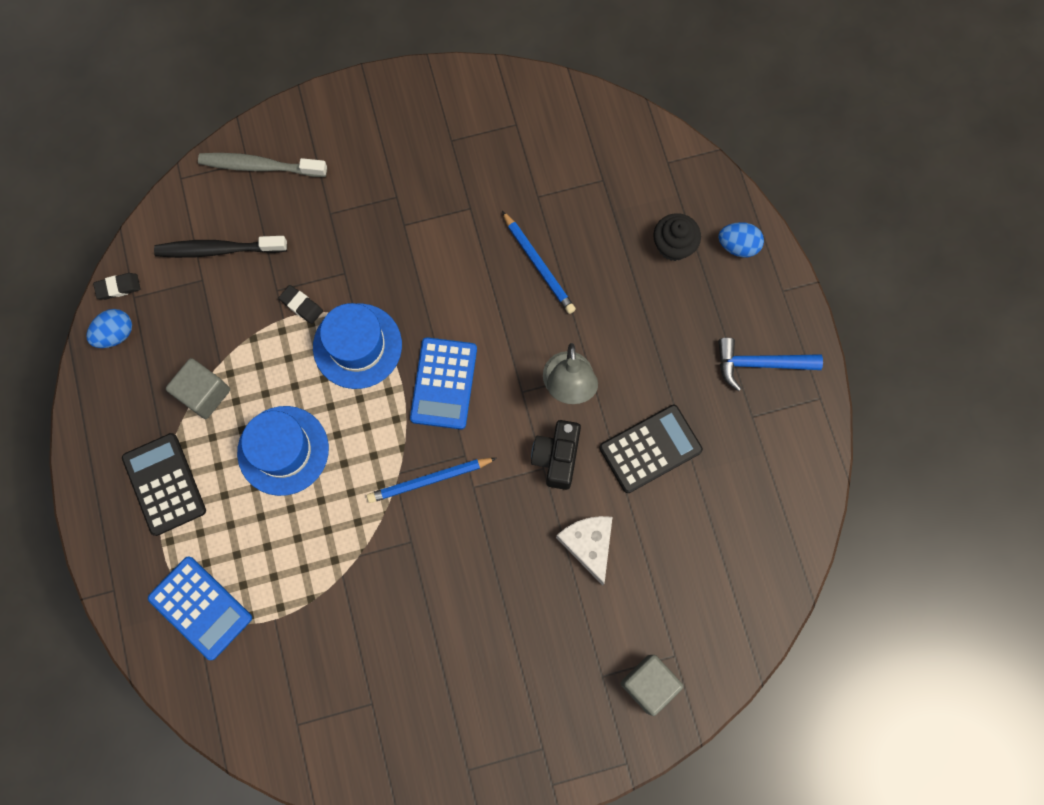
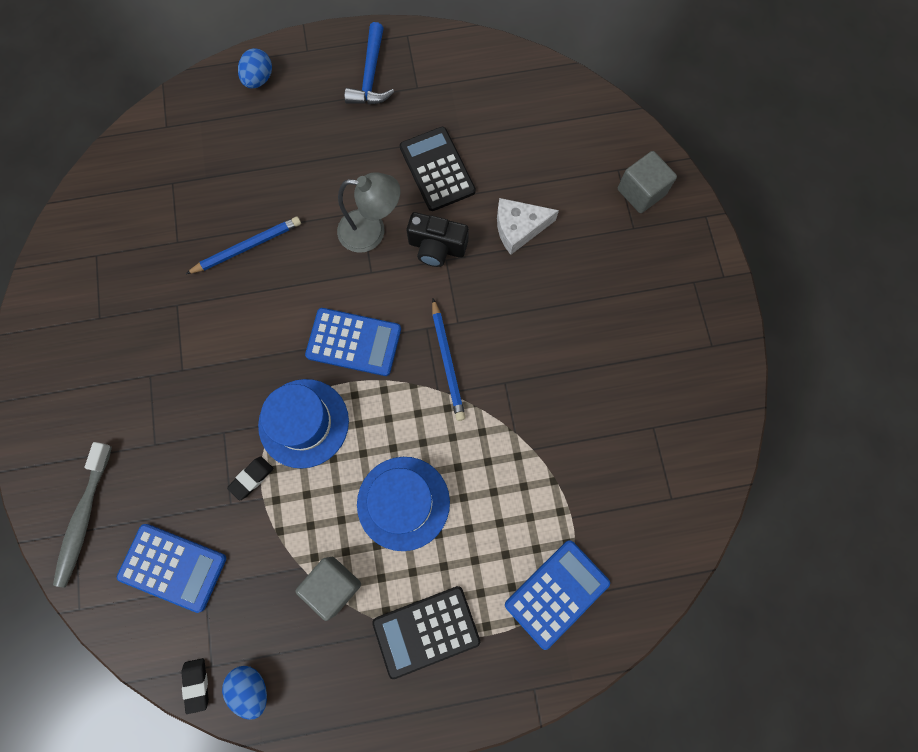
camera: 85 degrees left, 0 degrees up
(218, 250) = (173, 567): black toothbrush -> blue calculator
(673, 246) = (249, 130): black cupcake -> none

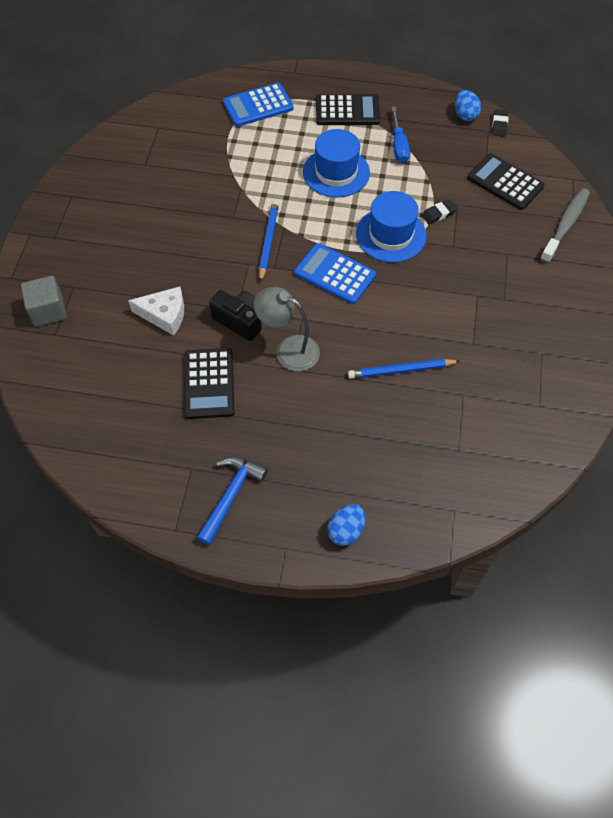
camera: 160 degrees left, 15 degrees down
(173, 567) = (505, 182): blue calculator -> black calculator
(333, 585) = (399, 145): grey cube -> blue screwdriver

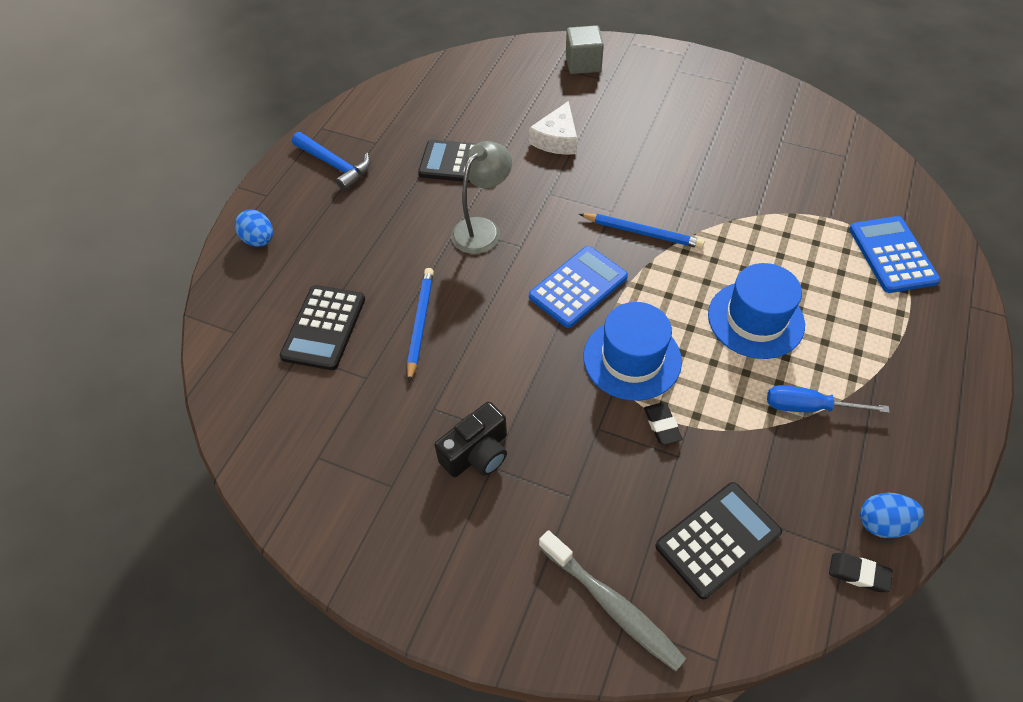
camera: 105 degrees right, 5 degrees down
(239, 321) = (532, 194): black camera -> black camera (477, 453)
(347, 111) = (886, 356): black calculator -> black calculator (324, 327)

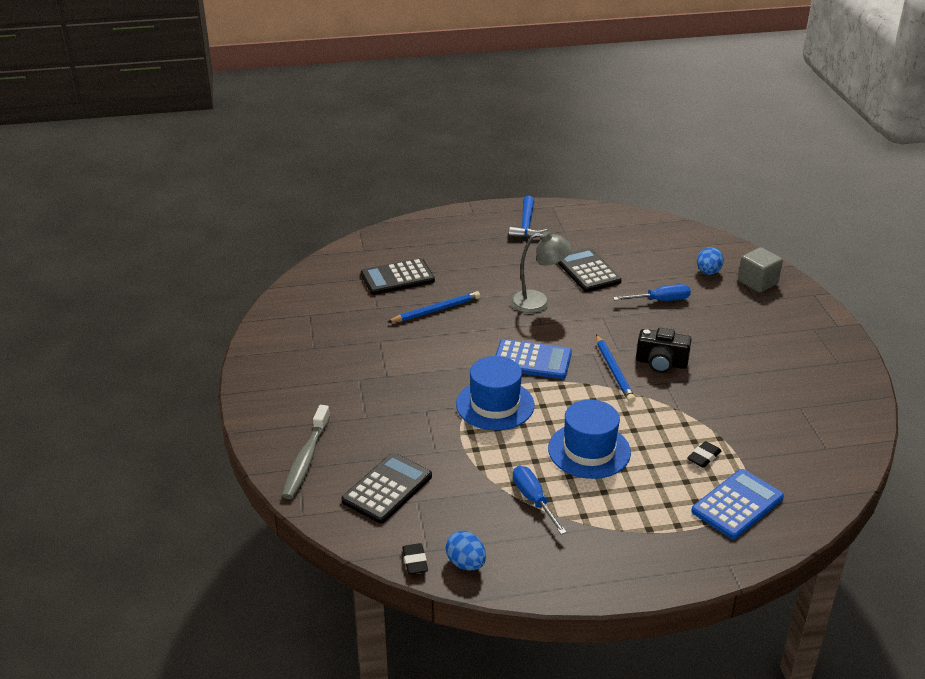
camera: 55 degrees right, 20 degrees down
(259, 240) = (437, 227): blue egg -> blue egg (708, 272)
(477, 453) = (363, 369): black camera -> black camera (661, 363)
(557, 139) = (660, 300): white cheese -> blue screwdriver
(662, 425) = (453, 436): black eraser -> black eraser (703, 457)
(718, 539) = (387, 489): black calculator -> black calculator turned 75 degrees counterclockwise

